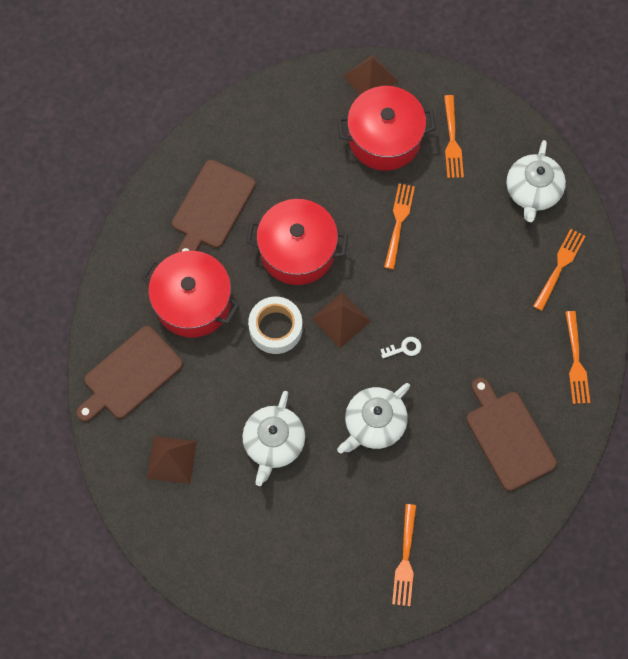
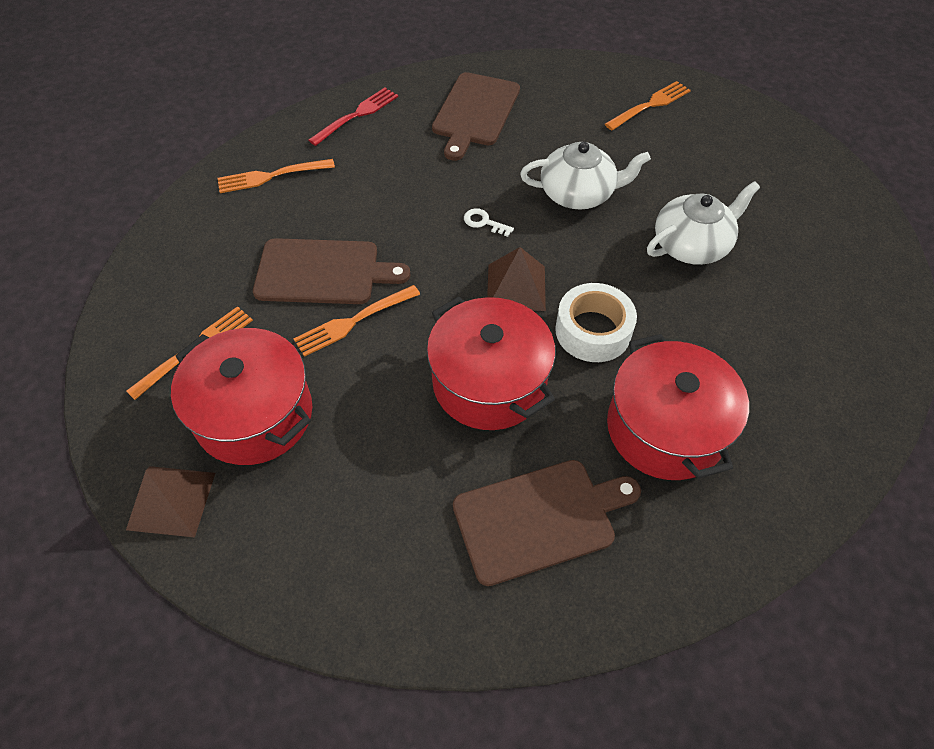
camera: 135 degrees left, 15 degrees down
(130, 375) = (809, 413): brown cutting board -> brown cutting board (323, 272)
(172, 459) = (817, 304): brown pyramid -> none
(532, 191) = (201, 244): white teapot -> none
(576, 361) = (357, 115): orange fork -> red fork

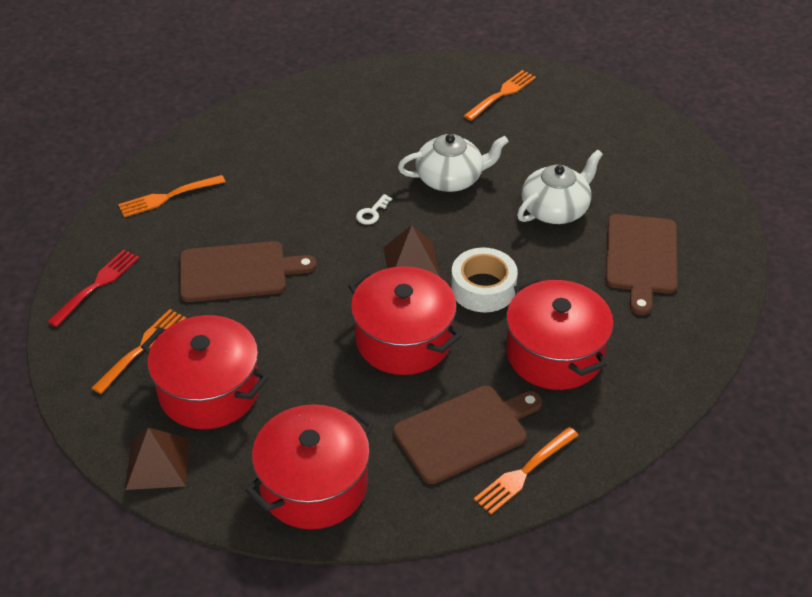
camera: 10 degrees left, 10 degrees down
(344, 562) = (314, 485): none -> red pot
(353, 321) = (276, 308): orange fork -> orange fork (524, 472)
(357, 115) = (233, 133): red fork -> red fork (97, 285)
(475, 112) = (343, 119): brown cutting board -> brown cutting board (641, 258)
(484, 222) = (372, 213): white key -> white key turned 75 degrees counterclockwise

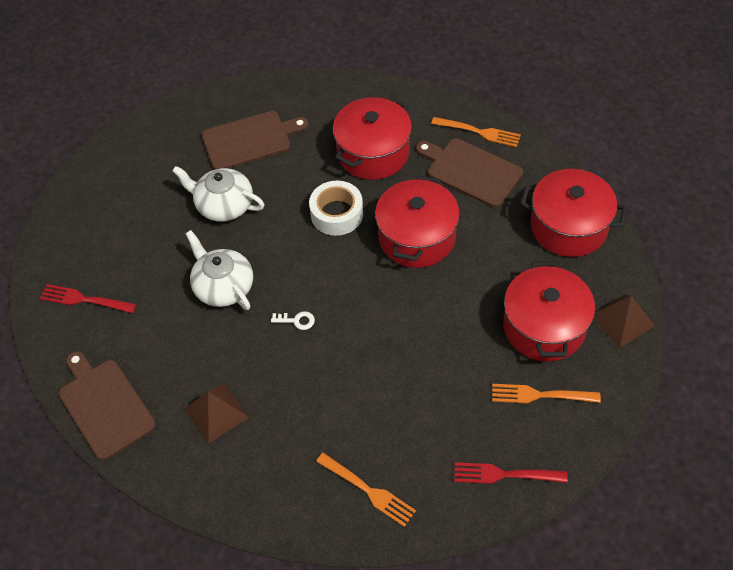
camera: 115 degrees left, 10 degrees up
(238, 271) = (421, 378): brown cutting board -> brown cutting board (104, 405)
(411, 262) = (337, 268): brown pyramid -> brown pyramid (216, 413)
(501, 94) = (84, 300): orange fork -> red fork

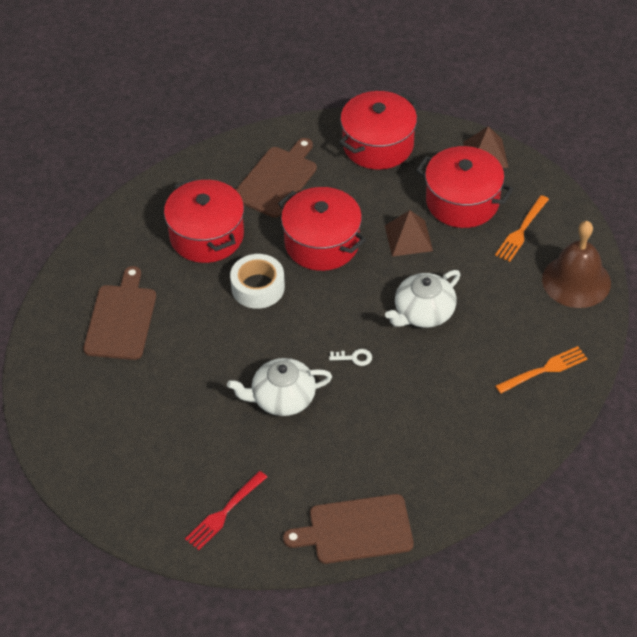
camera: 65 degrees left, 5 degrees down
(216, 413) = (413, 447): brown pyramid -> brown pyramid (408, 238)
(224, 205) = (187, 366): white teapot -> white teapot (423, 312)
(296, 321) = (354, 358): white key -> white key turned 60 degrees clockwise
(470, 171) = (277, 179): brown cutting board -> brown cutting board turned 150 degrees clockwise
(479, 132) = (238, 156): orange fork -> none
(504, 474) = (576, 281): red fork -> brown bell

